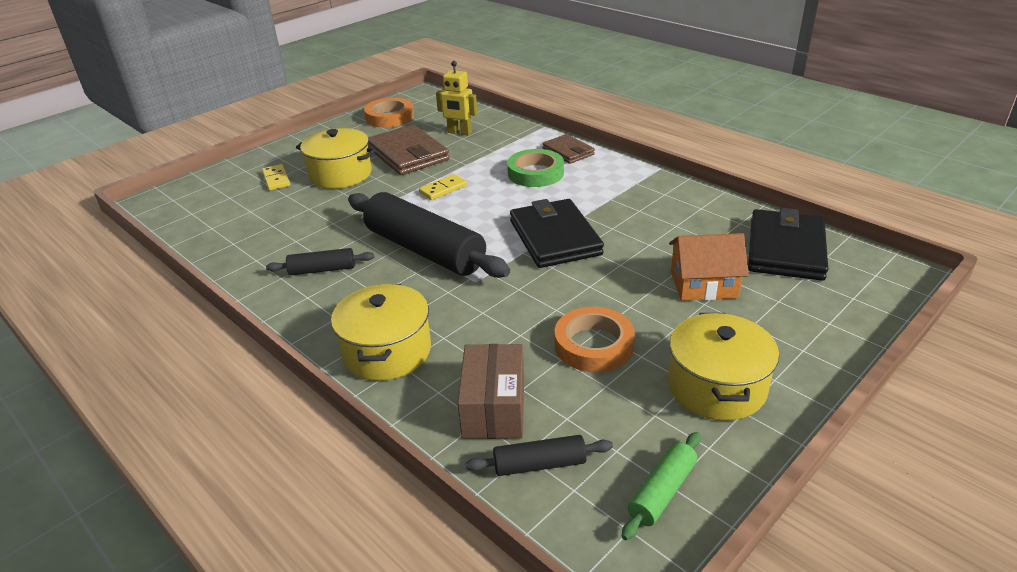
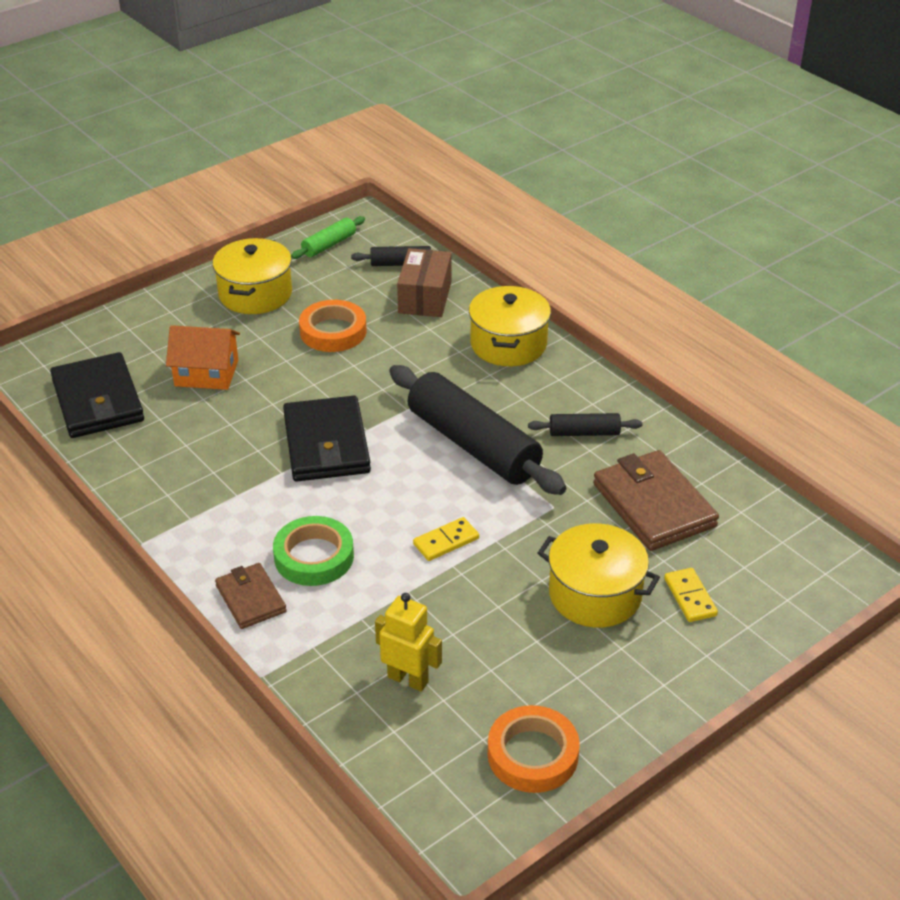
camera: 175 degrees left, 5 degrees up
(408, 154) = (496, 629): brown wallet -> brown wallet (654, 505)
(786, 249) = (97, 400): black wallet -> black wallet turned 45 degrees counterclockwise

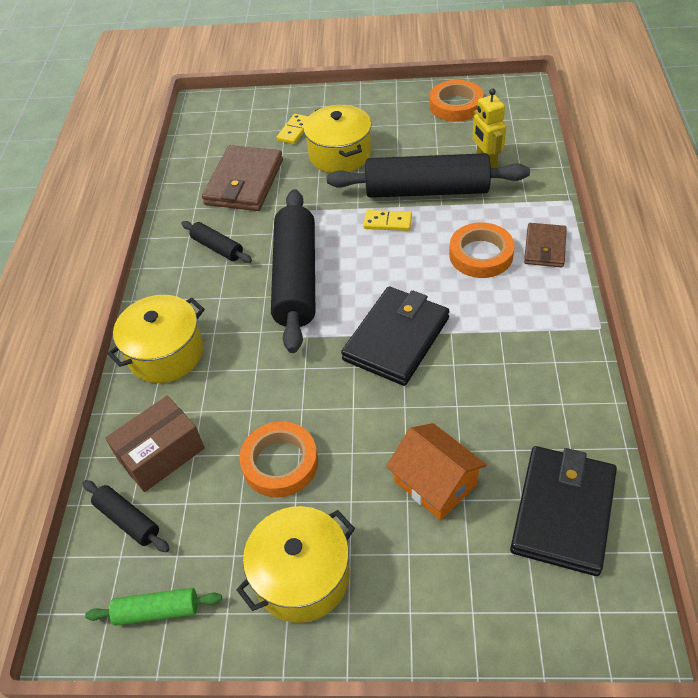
camera: 135 degrees left, 10 degrees up
(314, 556) = (481, 255): green tape -> orange tape
(442, 601) = (427, 190): none -> black rolling pin

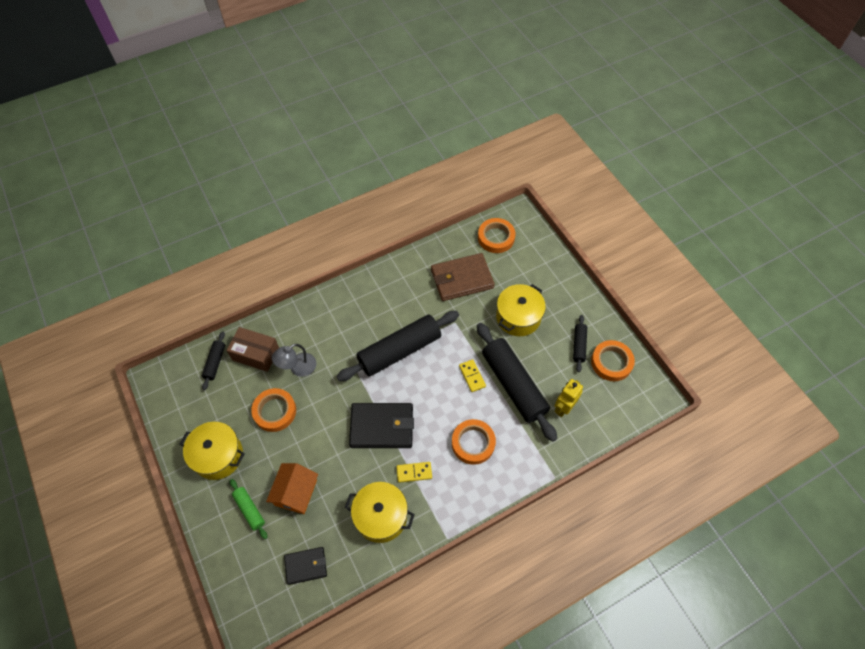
camera: 55 degrees right, 10 degrees up
(157, 611) = (177, 403): green rolling pin -> green rolling pin (250, 510)
(166, 353) = (316, 318): yellow pot -> yellow pot (381, 516)
(216, 133) = (496, 238): none -> orange tape
(217, 248) = (401, 297): black rolling pin -> black rolling pin (579, 345)
(230, 406) = (298, 368): none -> grey lamp
(294, 131) = (525, 279): yellow domino -> yellow domino (414, 472)
(544, 248) = (500, 479): brown wallet -> none
(563, 512) = (306, 566): black wallet -> black wallet, size x0.58

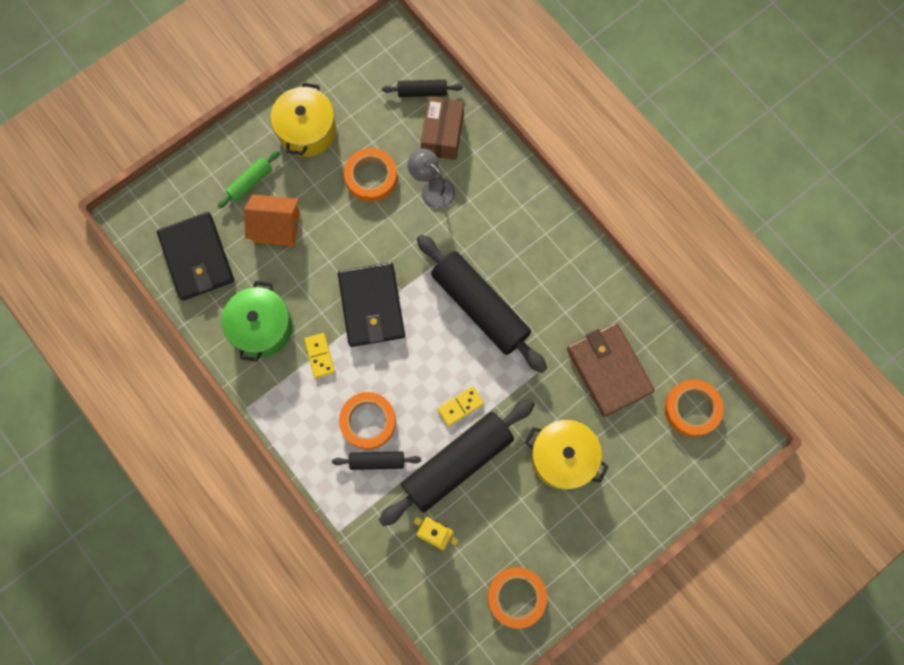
camera: 80 degrees right, 15 degrees up
(306, 566) = (197, 258): black wallet -> black wallet, size x1.72
(381, 516) = (262, 327): yellow pot -> green pot
(579, 345) = (534, 548): black rolling pin -> black rolling pin (377, 461)

